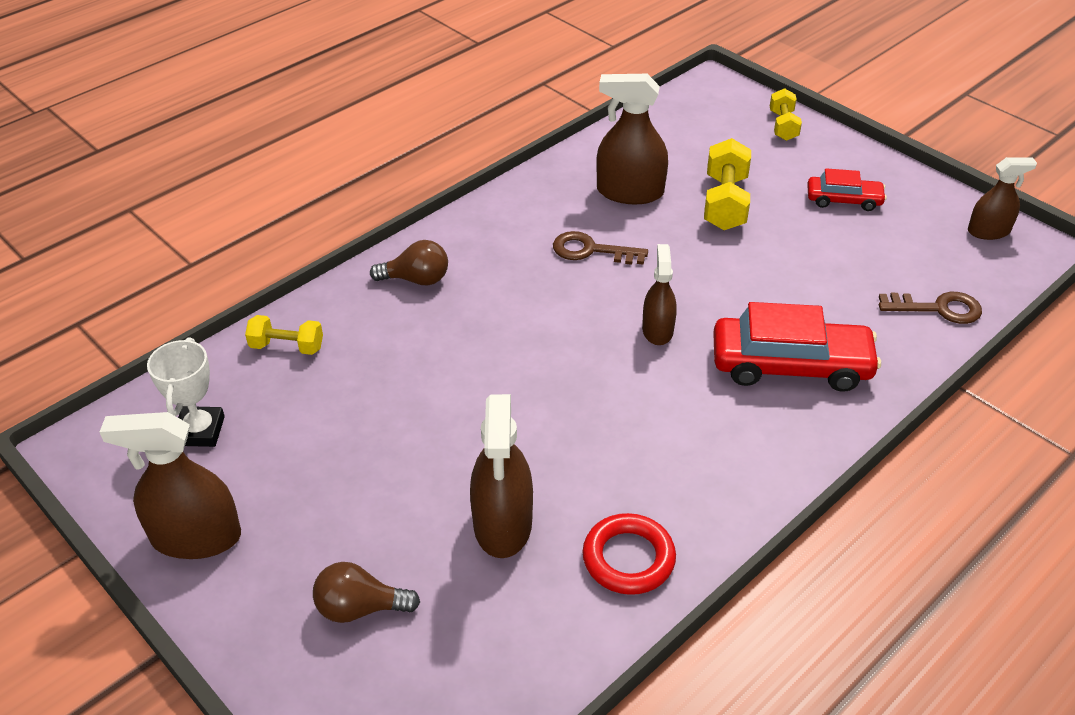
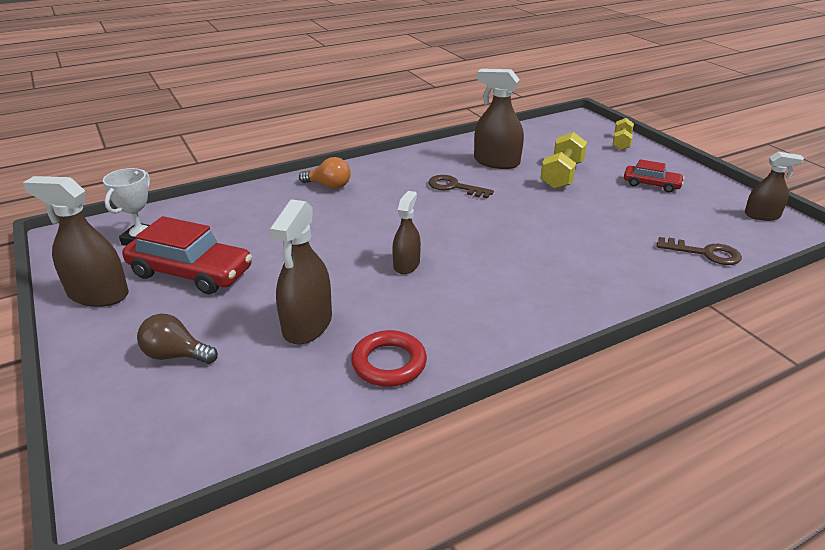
camera: 15 degrees right, 10 degrees down
(287, 347) = (225, 207): yellow dumbbell -> none
(416, 279) = (329, 186): brown light bulb -> orange light bulb
(657, 330) = (480, 234): brown spray bottle -> brown spray bottle (406, 264)
(790, 365) = (572, 268): red car -> red car (191, 272)

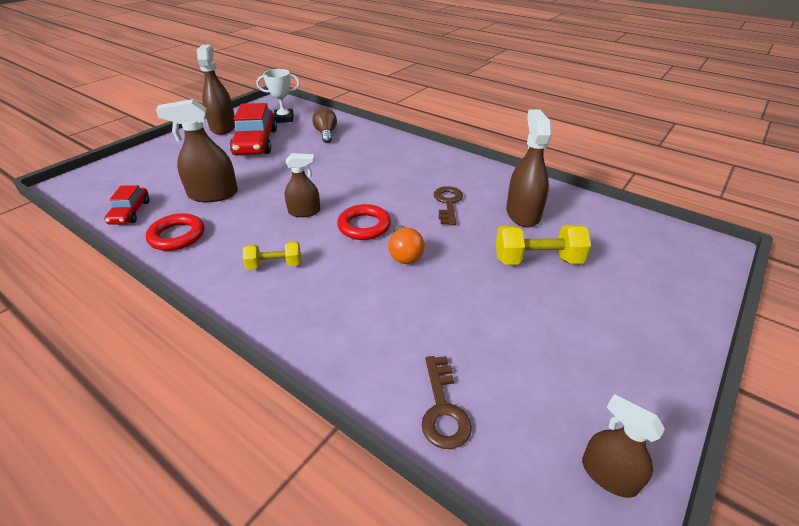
camera: 65 degrees right, 5 degrees up
(176, 355) = (172, 165): brown light bulb -> brown light bulb (326, 134)
(329, 186) = (398, 151): orange light bulb -> orange light bulb (405, 254)
(461, 236) = (364, 226): none -> red ring
(621, 143) = (684, 292): yellow dumbbell -> yellow dumbbell (274, 265)
(651, 184) = (589, 336): red car -> red car (130, 212)
(762, 215) = (608, 475): brown spray bottle -> brown spray bottle turned 150 degrees clockwise

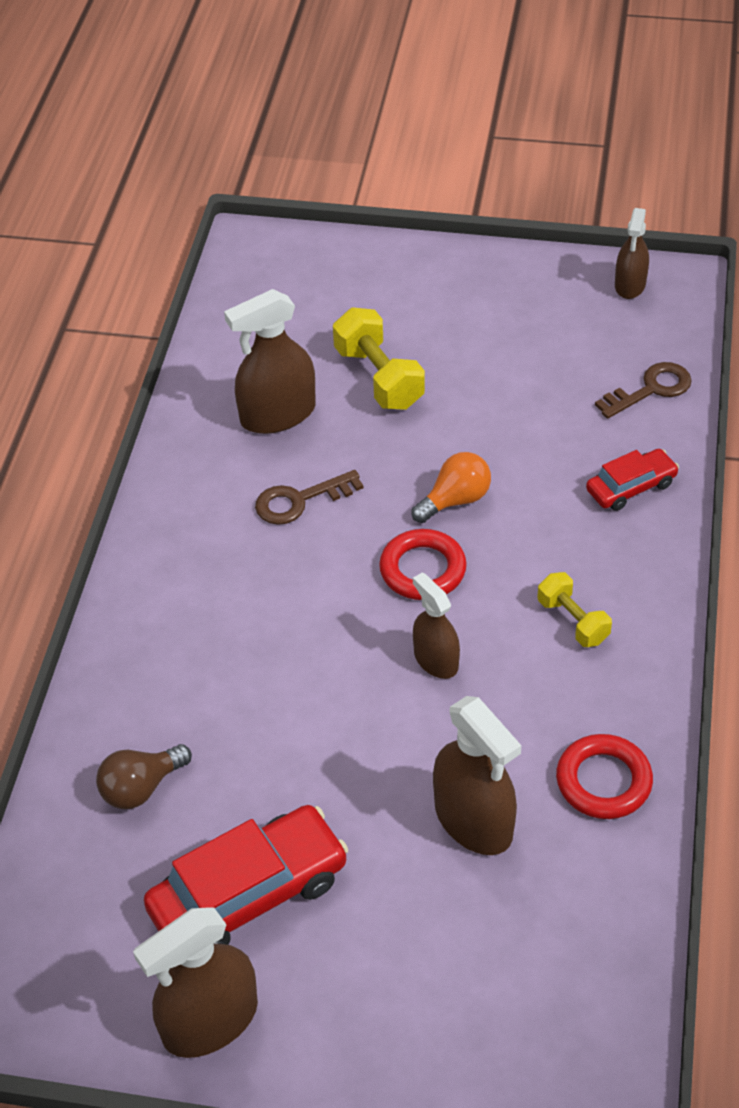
camera: 115 degrees left, 10 degrees up
(130, 212) = (602, 903): red car -> red car (631, 487)
(284, 118) = (100, 921): white trophy -> none

